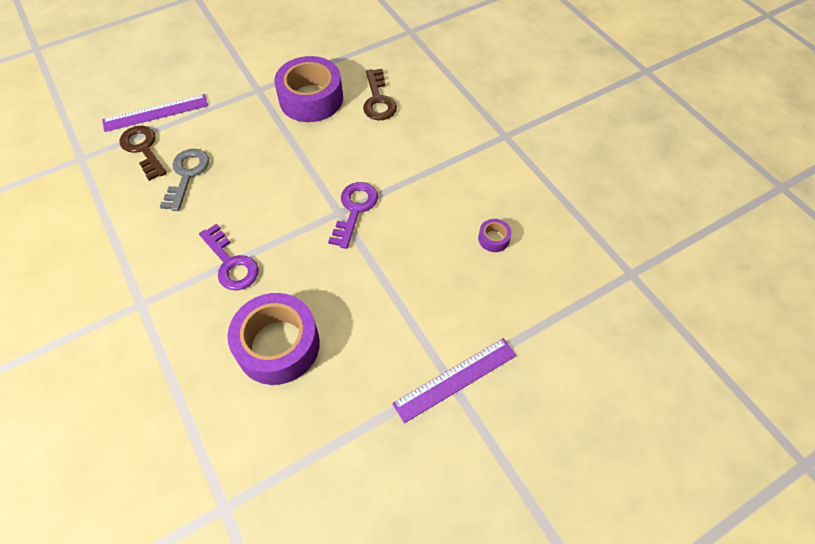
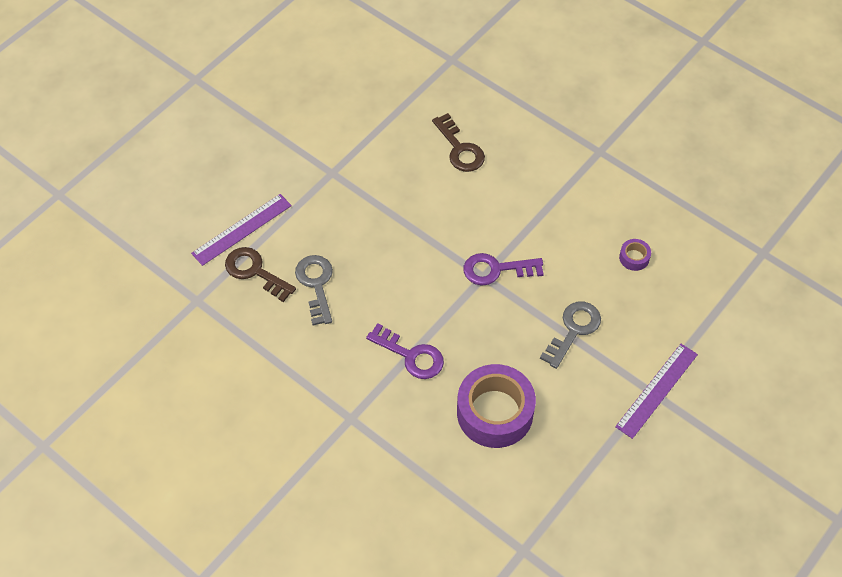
camera: 20 degrees left, 0 degrees up
(311, 99) = (392, 167): purple tape -> none
(354, 210) = (496, 269): purple key -> purple key turned 90 degrees counterclockwise
(399, 289) = (573, 330): none -> grey key

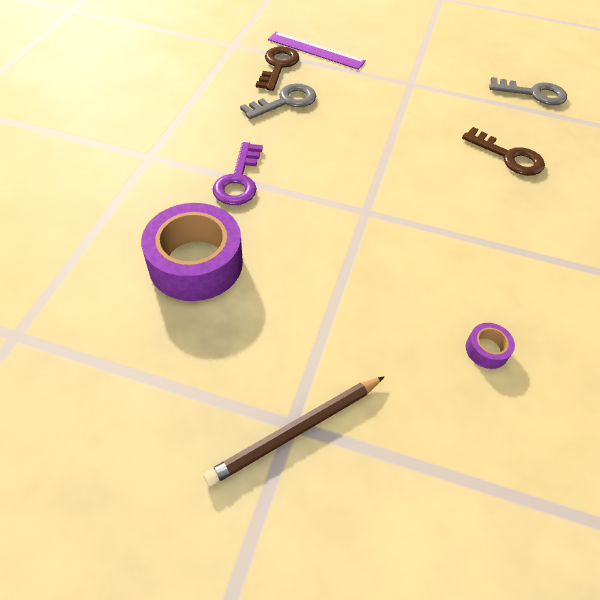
camera: 65 degrees right, 5 degrees down
(459, 148) = (508, 156): brown key -> brown key turned 90 degrees counterclockwise
(496, 269) = (381, 220): purple key -> none
(573, 330) = (341, 310): grey key -> grey key (533, 93)
(657, 390) = (296, 431): purple ruler -> brown pencil

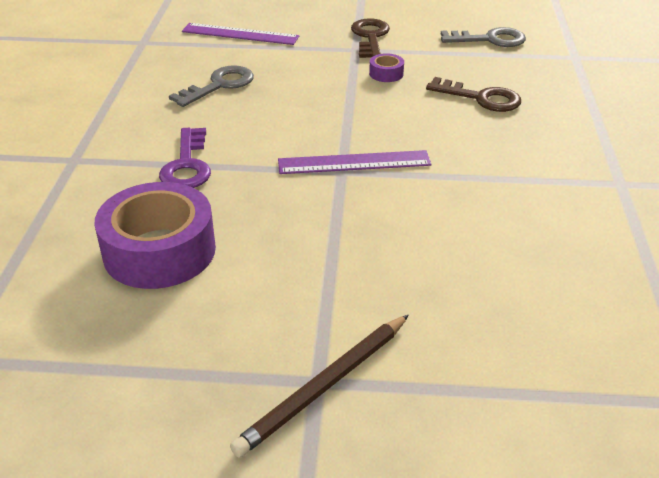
camera: 10 degrees left, 15 degrees down
(278, 66) = (201, 54): brown key -> brown key (370, 37)
(379, 204) = (354, 162): none -> purple ruler
(487, 350) = (512, 272): purple tape -> purple tape (386, 74)

